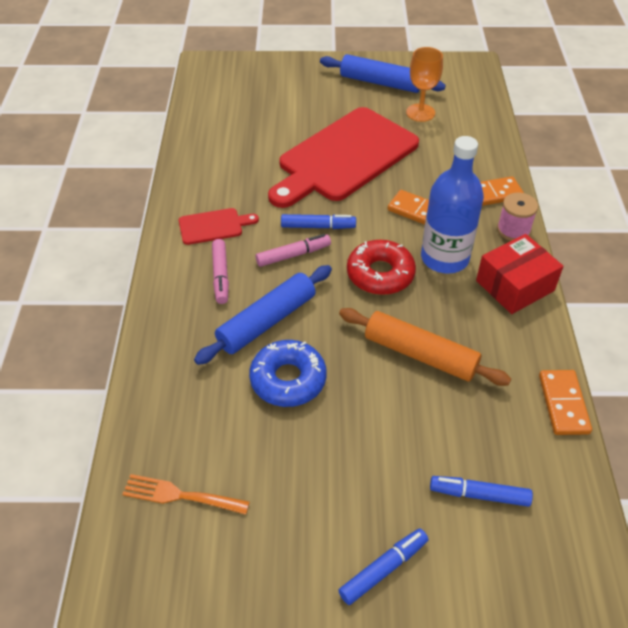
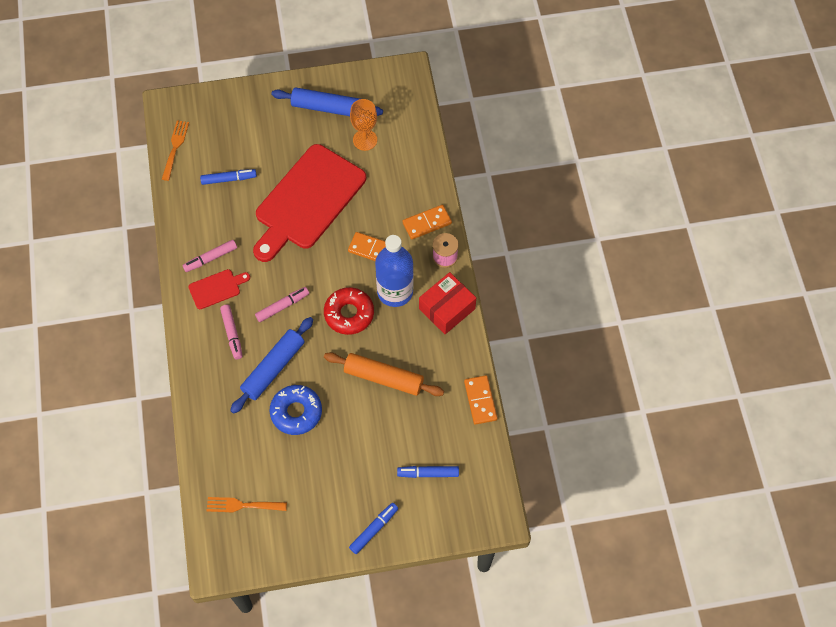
camera: 10 degrees left, 15 degrees up
(202, 96) = (175, 148): none -> orange fork
(214, 196) = (211, 258): none -> pink marker
(317, 226) = (296, 276): blue marker -> blue marker (228, 179)

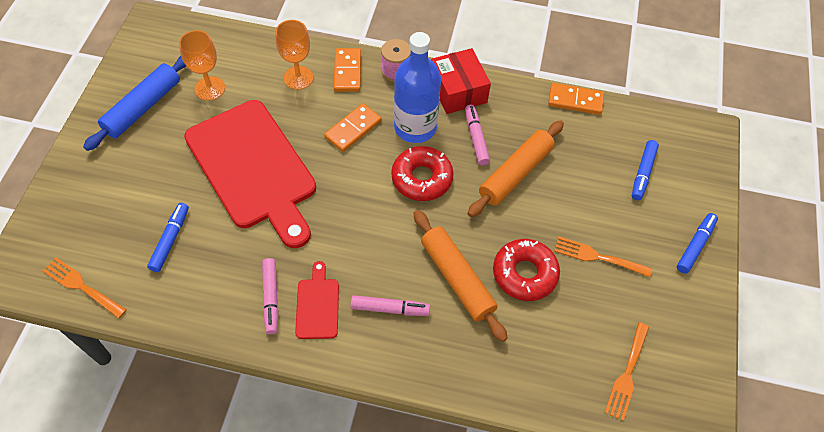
camera: 70 degrees left, 5 degrees down
(273, 368) = (457, 278): blue rolling pin -> orange rolling pin
(282, 306) = (379, 241): pink marker -> pink marker (476, 138)
(296, 412) = (524, 273): blue donut -> red donut
(332, 459) = (598, 257): none -> orange fork
(373, 530) = (695, 246): blue marker -> blue marker turned 60 degrees clockwise
(404, 192) = (298, 78): none -> orange goblet

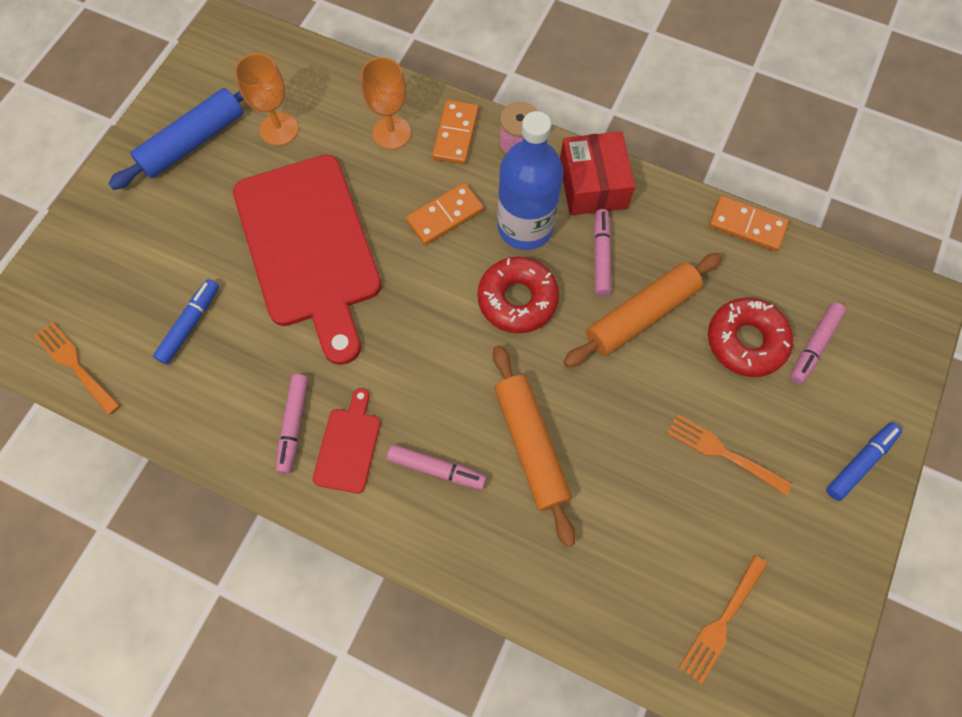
camera: 15 degrees right, 10 degrees up
(524, 273) = (620, 456): red donut -> red donut (746, 341)
(643, 173) = (814, 345): blue marker -> pink marker

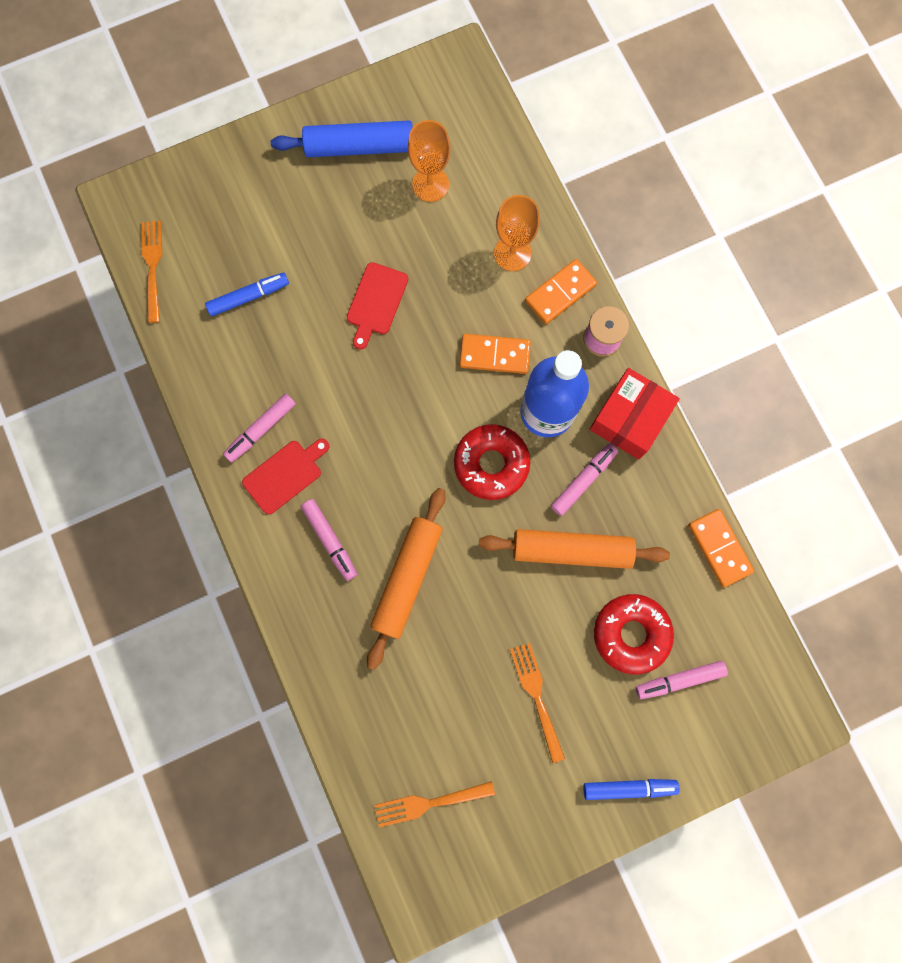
camera: 40 degrees right, 10 degrees up
(309, 247) = (376, 302): red cutting board -> red cutting board, size x0.42

